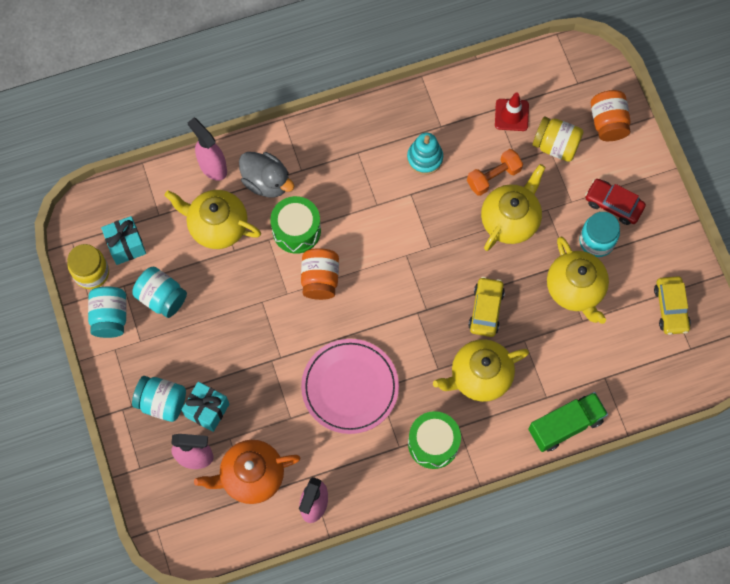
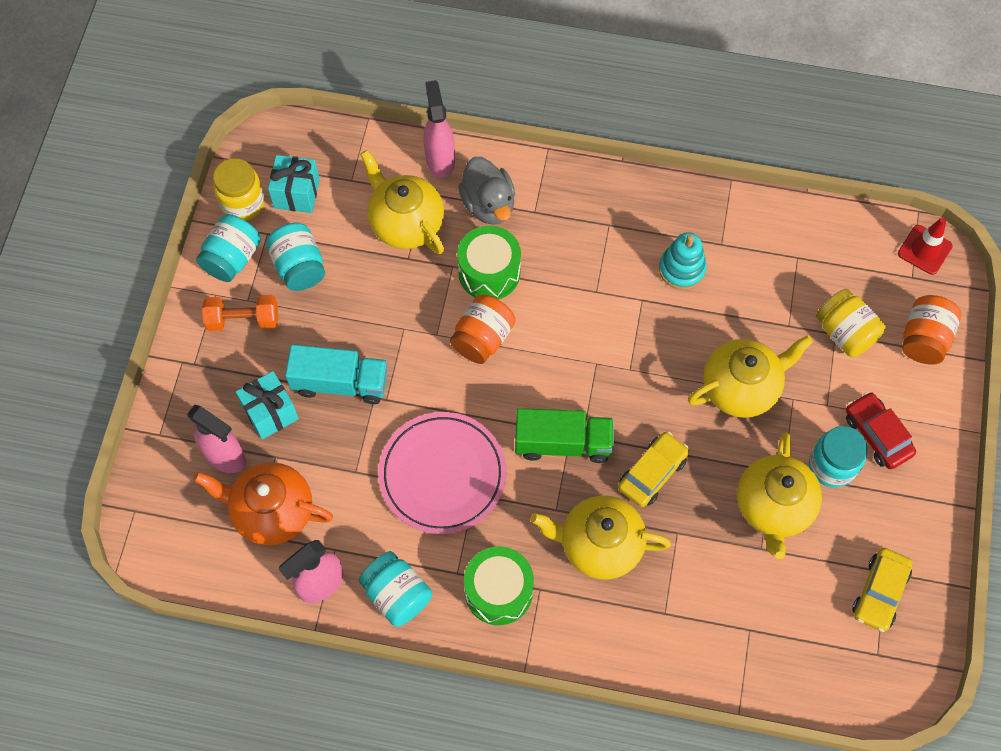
camera: 30 degrees right, 5 degrees down
(162, 402) = (228, 377): turquoise jar -> turquoise jar (397, 595)
(242, 363) = (340, 383): none -> turquoise truck
(493, 177) = (750, 330): orange dumbbell -> orange dumbbell (243, 320)
(511, 115) = (812, 273): red traffic cone -> red traffic cone (924, 250)
(565, 425) = (668, 659): green truck -> green truck (563, 443)

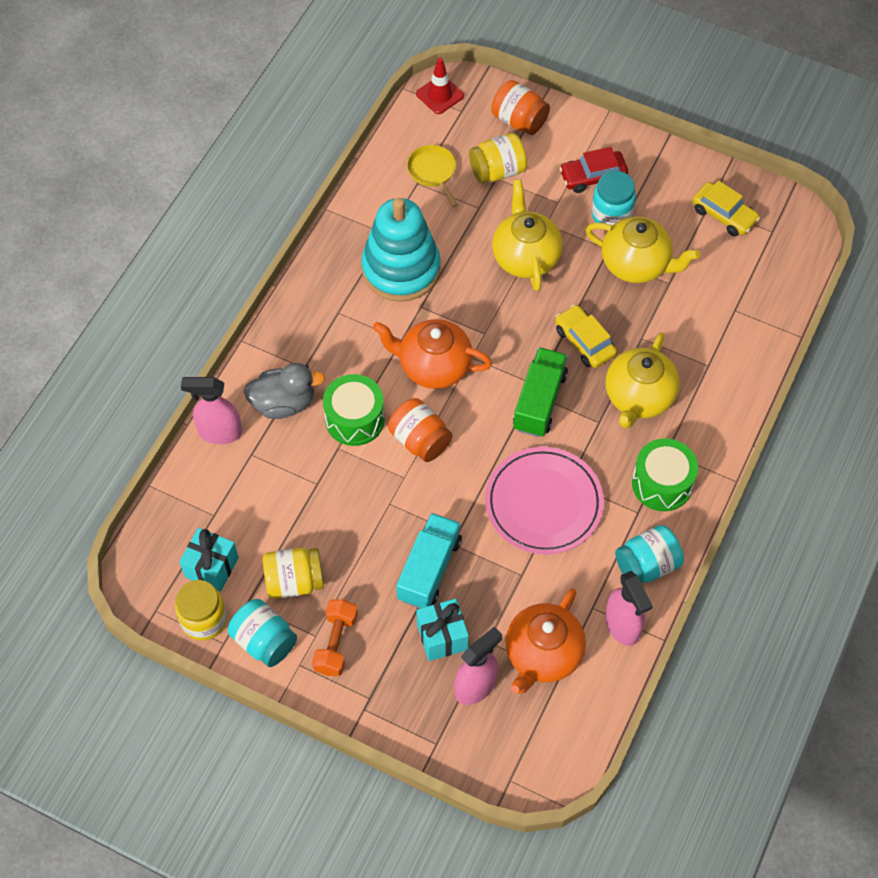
camera: 75 degrees left, 5 degrees down
(299, 267) = (294, 581): turquoise jar -> yellow jar
(406, 223) = (279, 477): yellow teapot -> none
(573, 329) = (433, 366): none -> orange teapot
(681, 269) = (401, 269): turquoise stacking toy -> turquoise stacking toy, size x1.84
(817, 269) = (433, 172): none -> yellow pan

